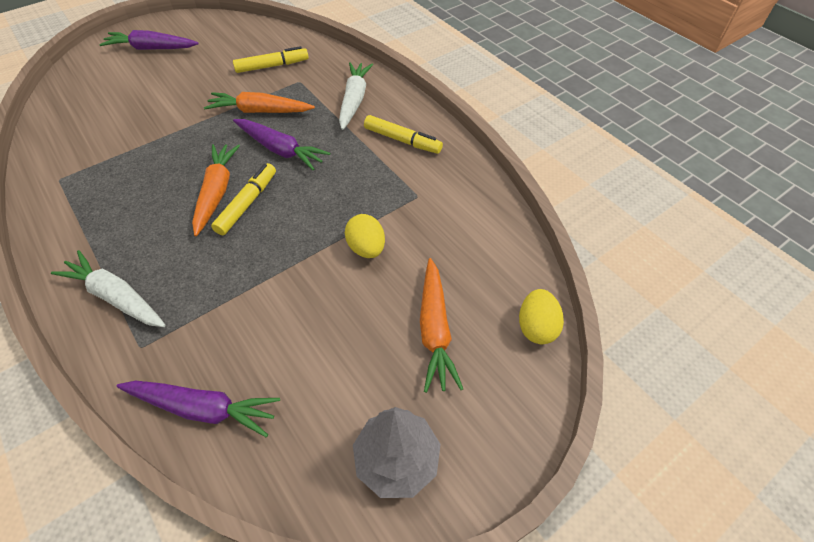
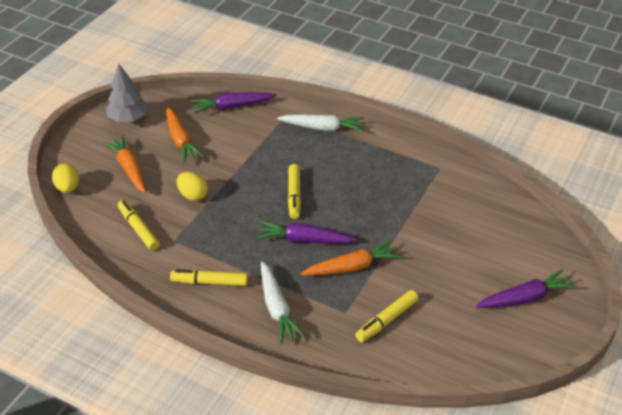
camera: 155 degrees right, 10 degrees down
(217, 192) = (322, 195): orange carrot -> orange carrot (181, 140)
(454, 224) = (138, 229): none -> yellow marker

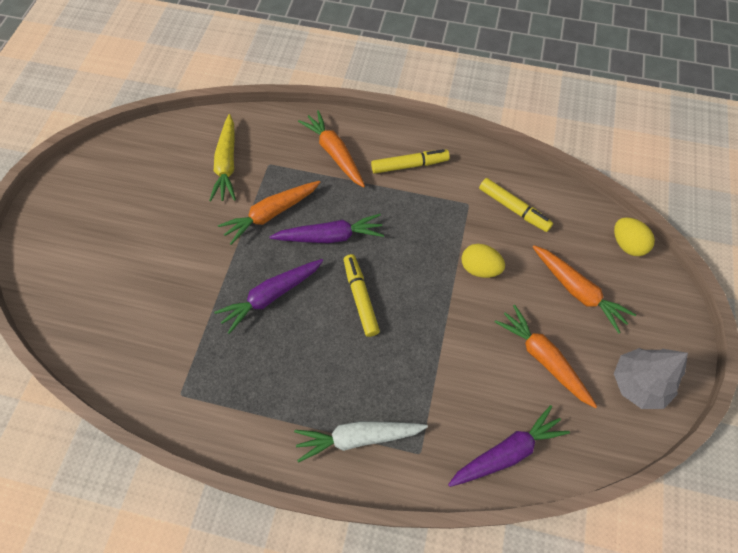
camera: 165 degrees right, 20 degrees up
(277, 308) = (334, 153): white carrot -> orange carrot
(387, 320) = (227, 164): yellow marker -> yellow carrot
(524, 298) = (87, 218): purple carrot -> purple carrot (271, 296)

